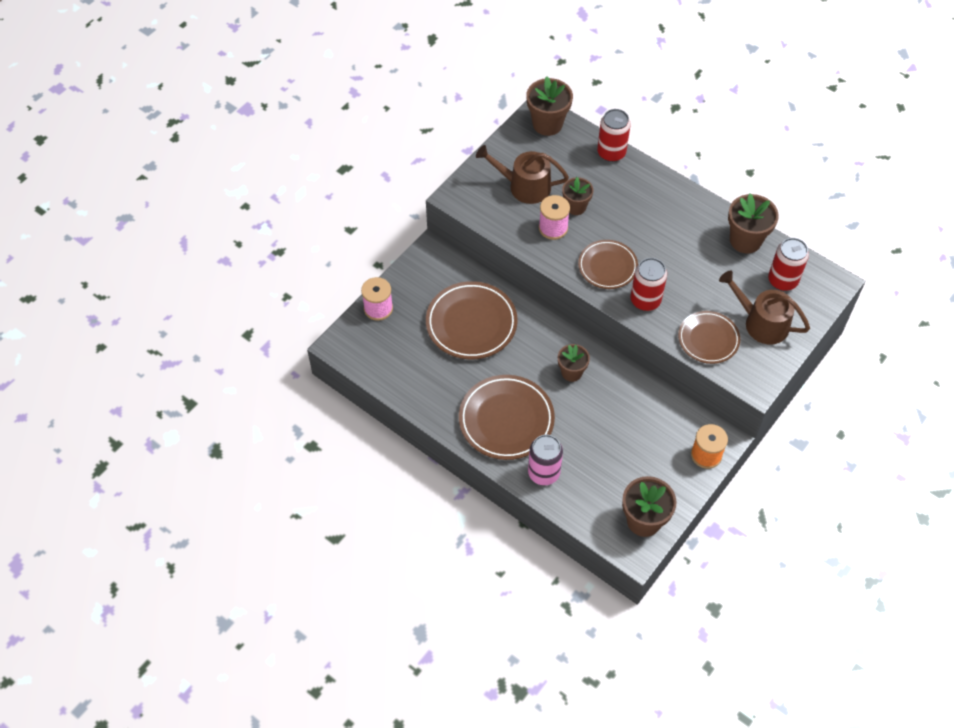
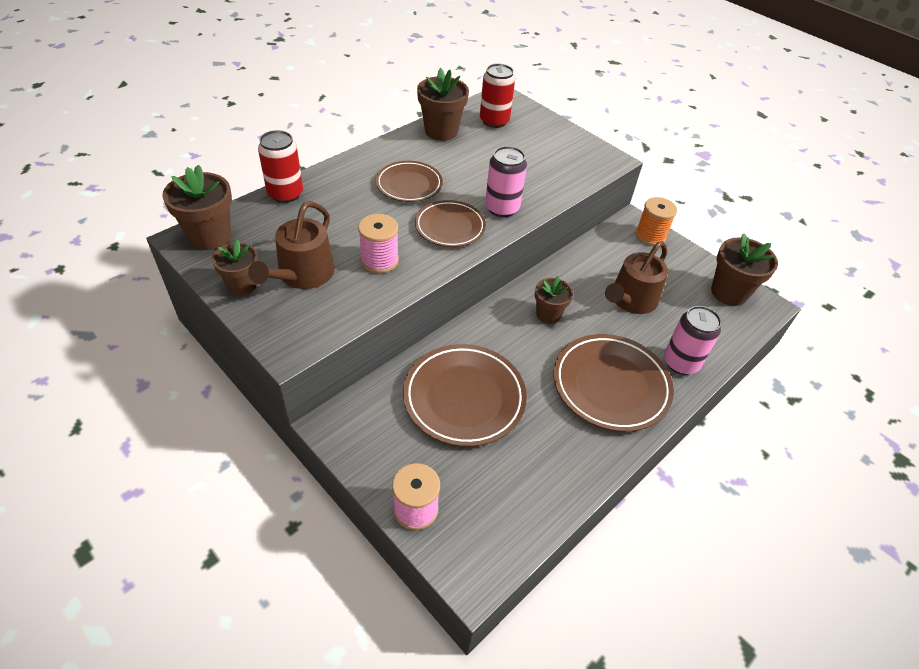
camera: 85 degrees left, 10 degrees down
(576, 207) = (354, 236): brown flower pot -> brown flower pot (242, 285)
(645, 300) = (502, 208): red can -> pink can
(708, 339) = (557, 177): brown plate -> brown plate (409, 185)
(761, 323) = (541, 142): brown watering can -> brown watering can (631, 300)

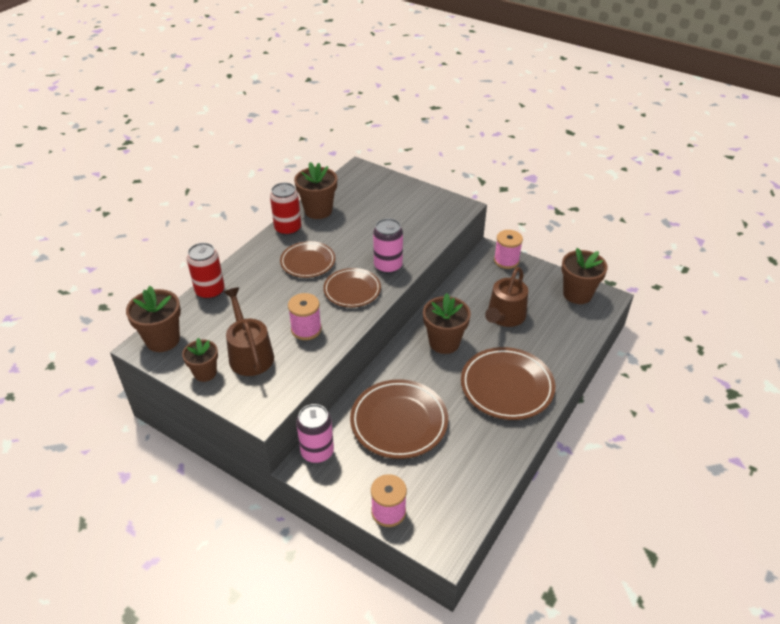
camera: 10 degrees left, 5 degrees down
(302, 274) = (249, 354): brown watering can -> brown watering can turned 150 degrees clockwise
(494, 121) = (358, 192): red can -> red can (288, 229)
(548, 314) = (444, 342): brown flower pot -> brown flower pot, size x1.55
(650, 236) = (506, 261): orange spool -> pink spool
(681, 362) = (554, 357): pink can -> pink can (317, 452)

